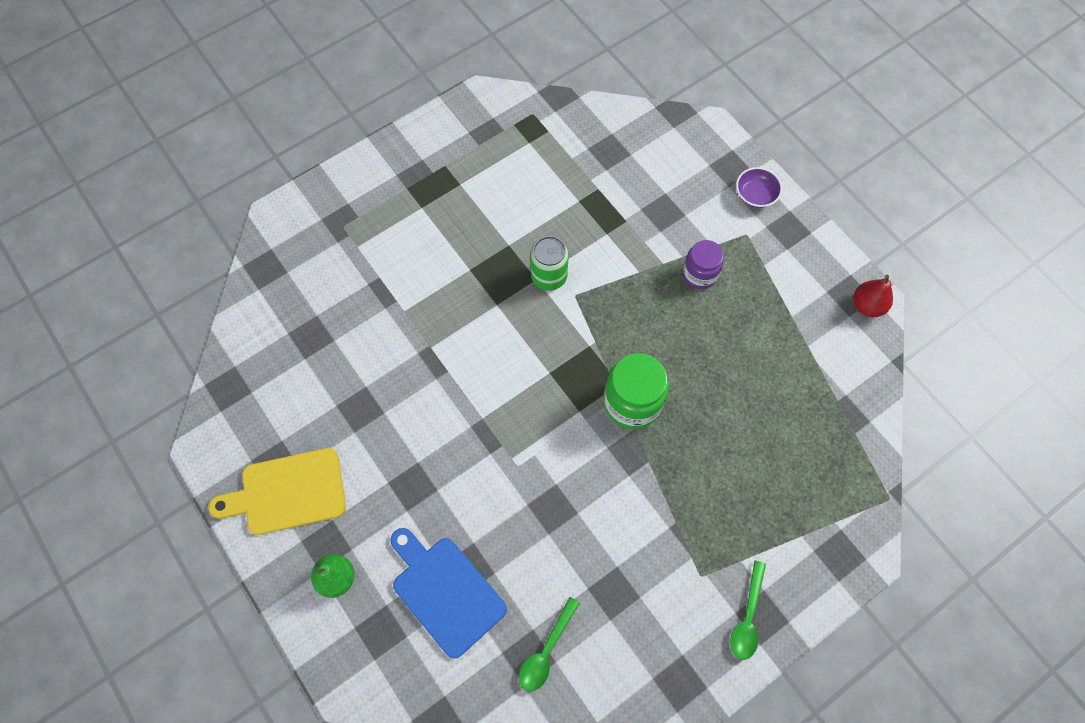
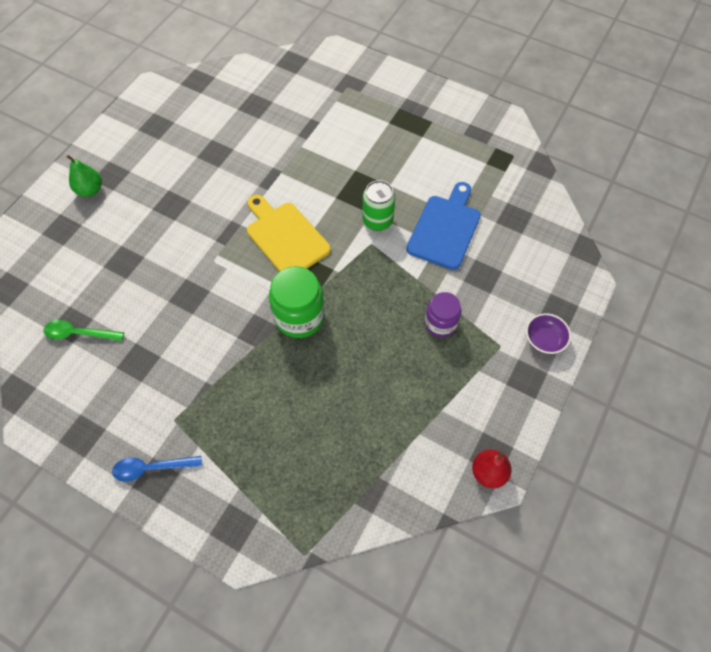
camera: 65 degrees right, 5 degrees down
(287, 492) = (139, 140): yellow cutting board -> yellow cutting board (285, 237)
(445, 591) = (102, 254): blue cutting board -> blue cutting board (445, 229)
(747, 618) = (151, 468): green spoon -> blue spoon

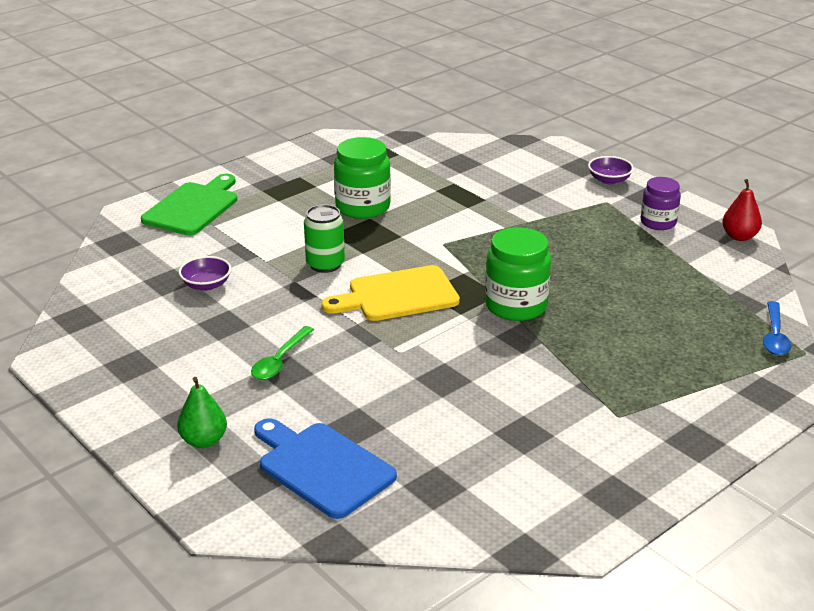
camera: 70 degrees left, 30 degrees down
(78, 333) = (454, 481): green spoon -> green spoon (279, 361)
(151, 468) = (678, 443): blue spoon -> blue spoon (774, 336)
(258, 126) = (206, 285): none -> purple bowl
(356, 80) = (193, 207): none -> green cutting board
(377, 221) = (414, 234): green can -> green can (325, 264)
(404, 176) = (363, 207): none -> green jar
(440, 323) = (566, 226): purple jar -> purple jar (658, 222)
(445, 229) = (450, 199): blue cutting board -> blue cutting board (322, 467)

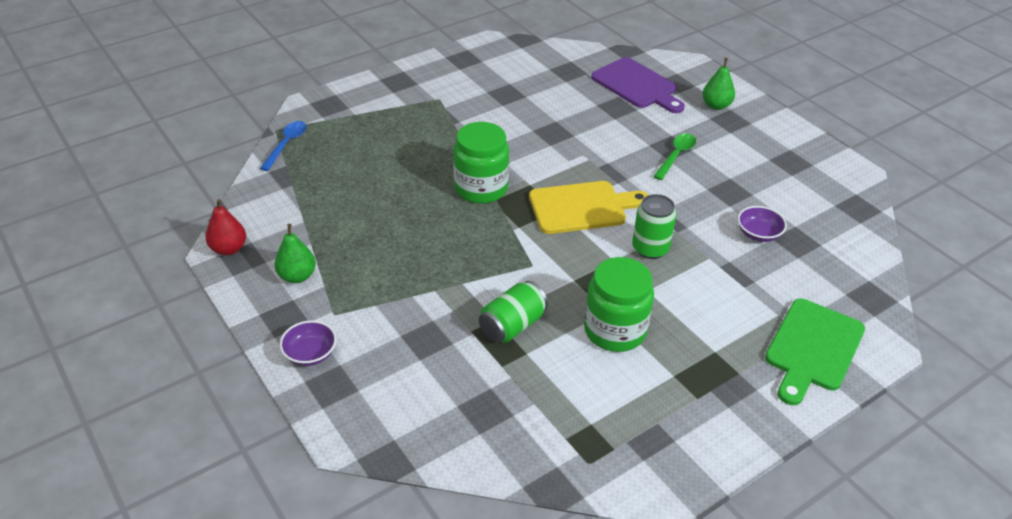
camera: 175 degrees left, 10 degrees up
(322, 467) = (636, 85): blue cutting board -> purple cutting board
(451, 204) = (512, 325): none -> green can
(658, 222) = (297, 276): purple jar -> green pear

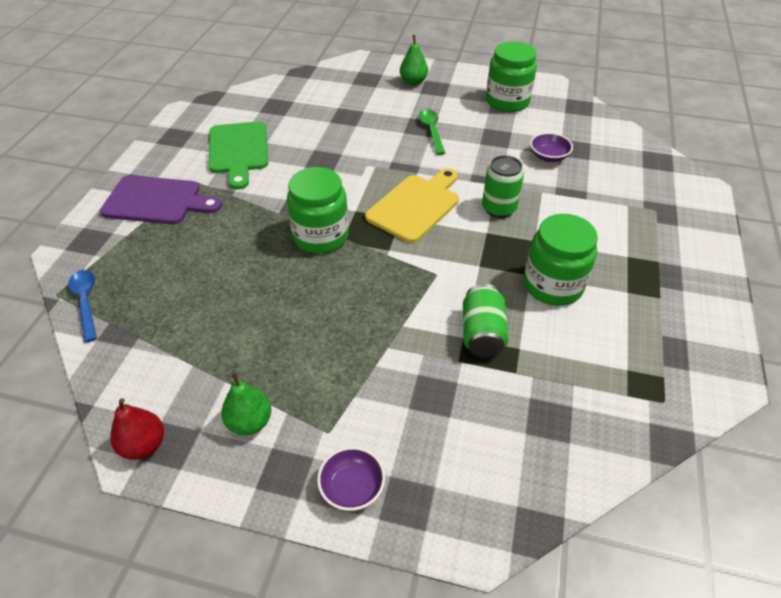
camera: 40 degrees left, 5 degrees up
(636, 85) = (341, 93): purple cutting board -> purple cutting board (157, 201)
(786, 166) = (507, 101): none -> green jar
(812, 348) = (672, 215): green cutting board -> green cutting board (238, 151)

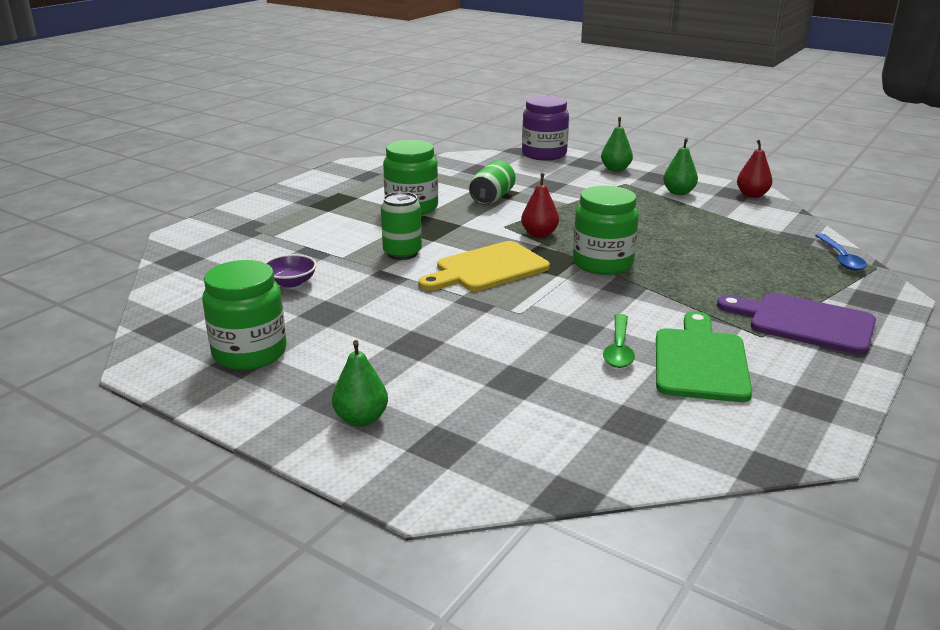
camera: 160 degrees left, 20 degrees down
(352, 487) = (615, 169): purple bowl -> green pear
(394, 269) = (539, 234): none -> red pear
(431, 130) = (403, 336): green spoon -> green spoon (619, 349)
(488, 521) = (544, 154): none -> purple jar

